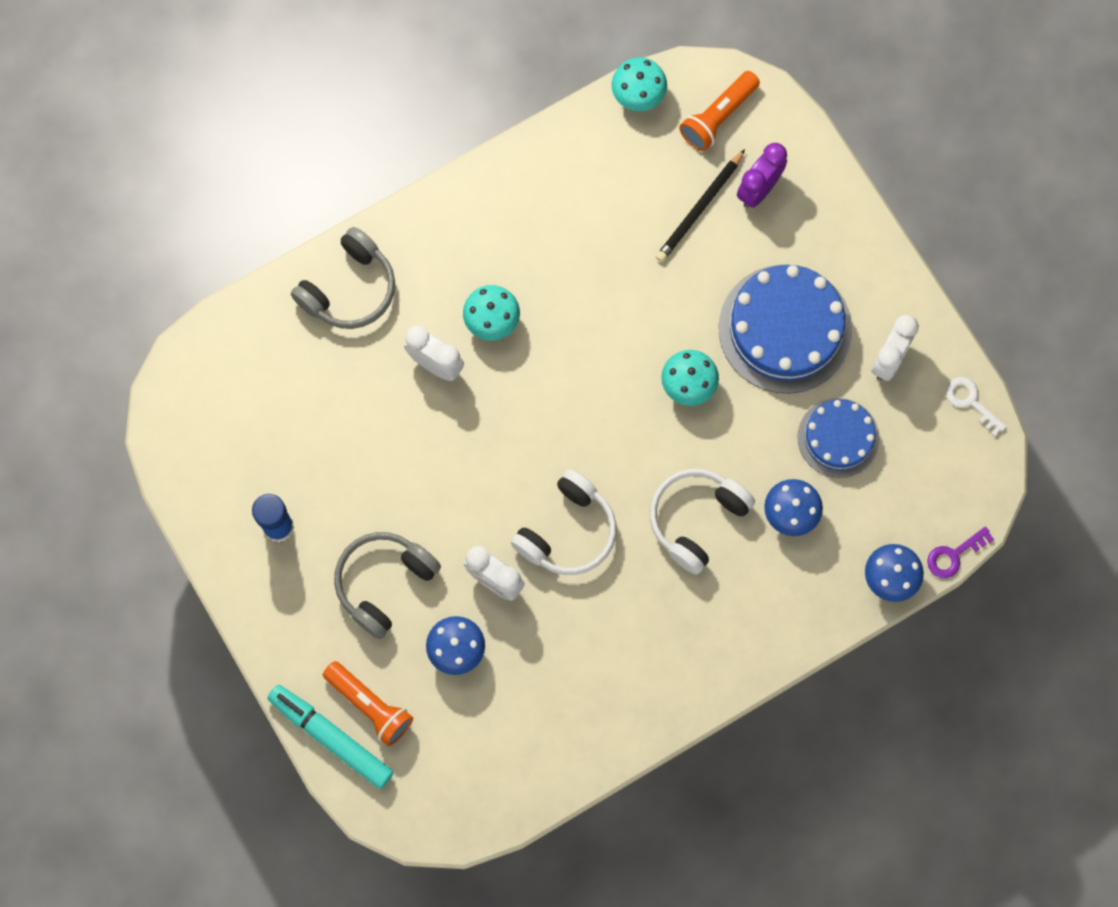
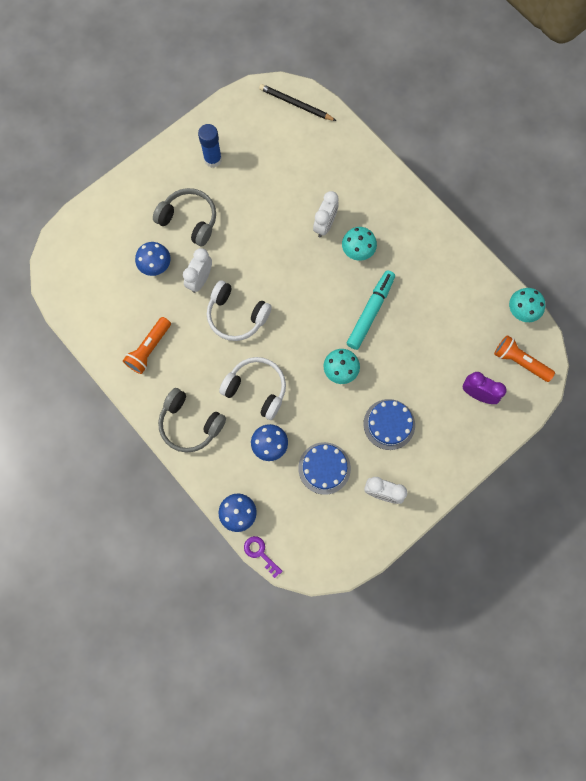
camera: 80 degrees right, 0 degrees up
(331, 737) = (96, 208): turquoise marker -> turquoise marker (370, 312)
(349, 289) = (361, 170): grey headphones -> grey headphones (190, 424)
(370, 705) = (117, 225): orange flashlight -> orange flashlight (149, 349)
(700, 208) = (456, 360): black pencil -> black pencil (296, 104)
(785, 329) = (389, 424): blue cake -> blue cake, size x0.61
(971, 402) = (364, 550): white key -> none

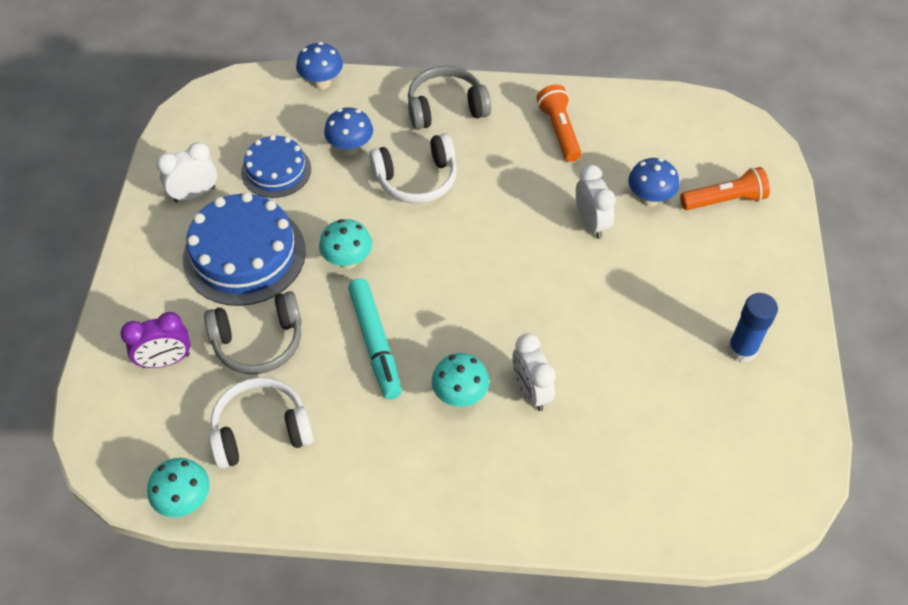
camera: 135 degrees right, 20 degrees down
(189, 220) = (677, 267): grey headphones -> grey headphones (259, 342)
(236, 316) = (514, 222): white headphones -> white headphones (261, 430)
(260, 553) = (270, 72): purple key -> none
(296, 104) = (743, 510): black pencil -> none
(389, 424) = (244, 254): blue cake -> blue cake, size x1.65
(520, 361) = (139, 437): orange flashlight -> orange flashlight (724, 200)

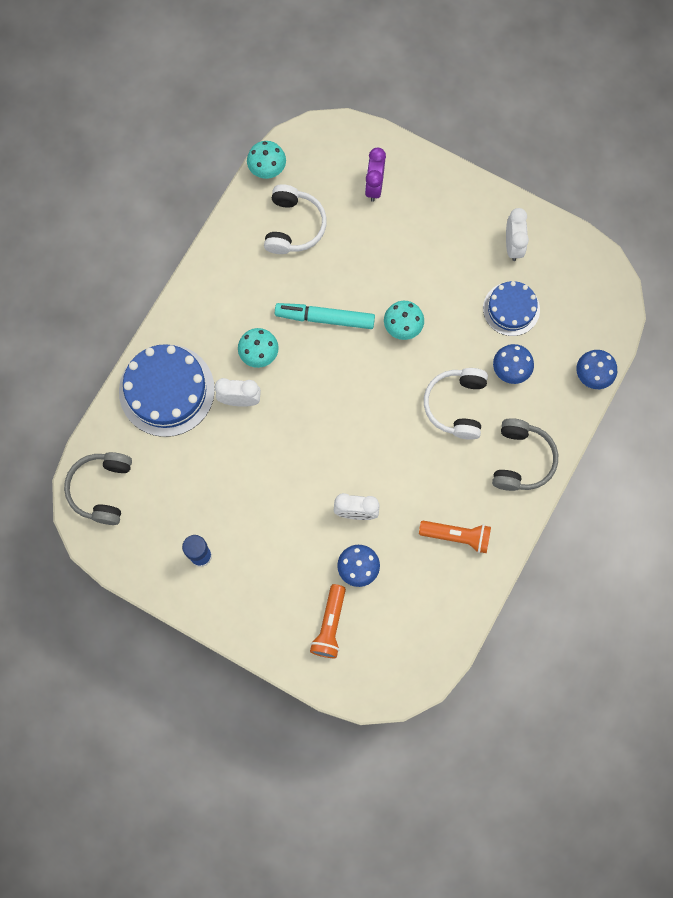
camera: 115 degrees right, 20 degrees up
(244, 254) = (440, 261): blue cake -> blue cake (166, 390)
(259, 342) = (361, 246): grey headphones -> grey headphones (101, 489)

